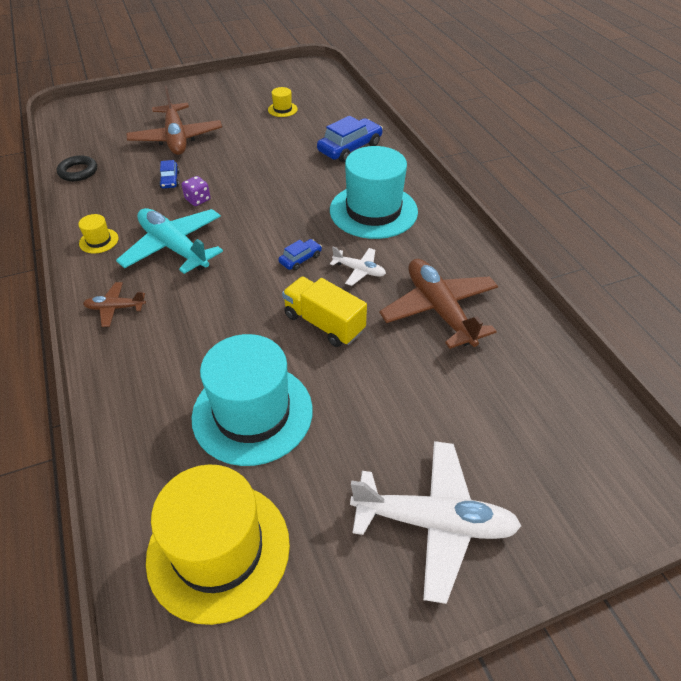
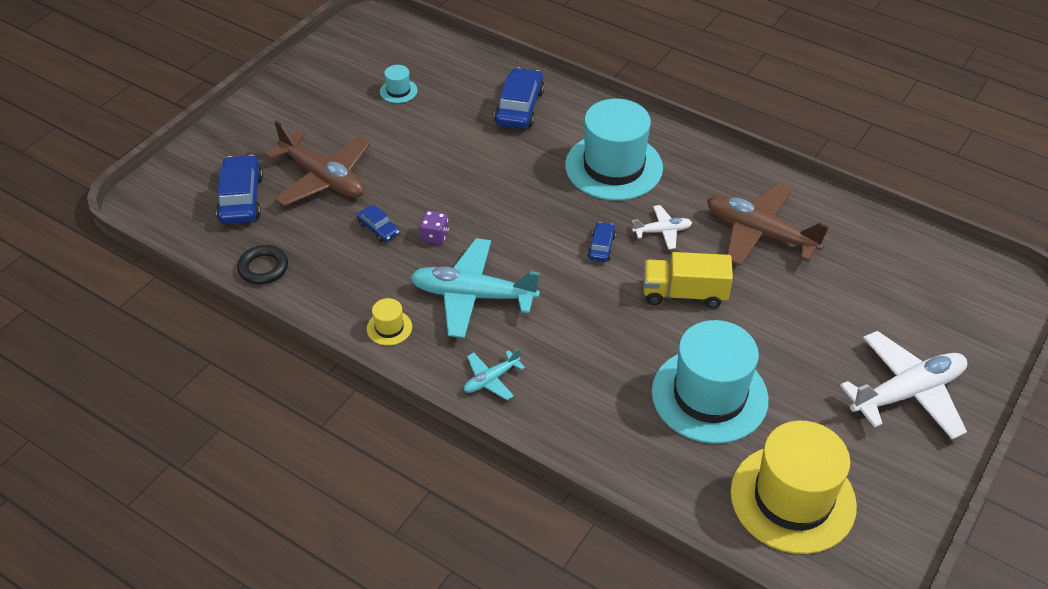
camera: 35 degrees left, 0 degrees up
(115, 308) = (491, 379): brown plane -> turquoise plane
(118, 130) = (241, 199): none -> blue car
(282, 109) = (398, 91): yellow hat -> turquoise hat

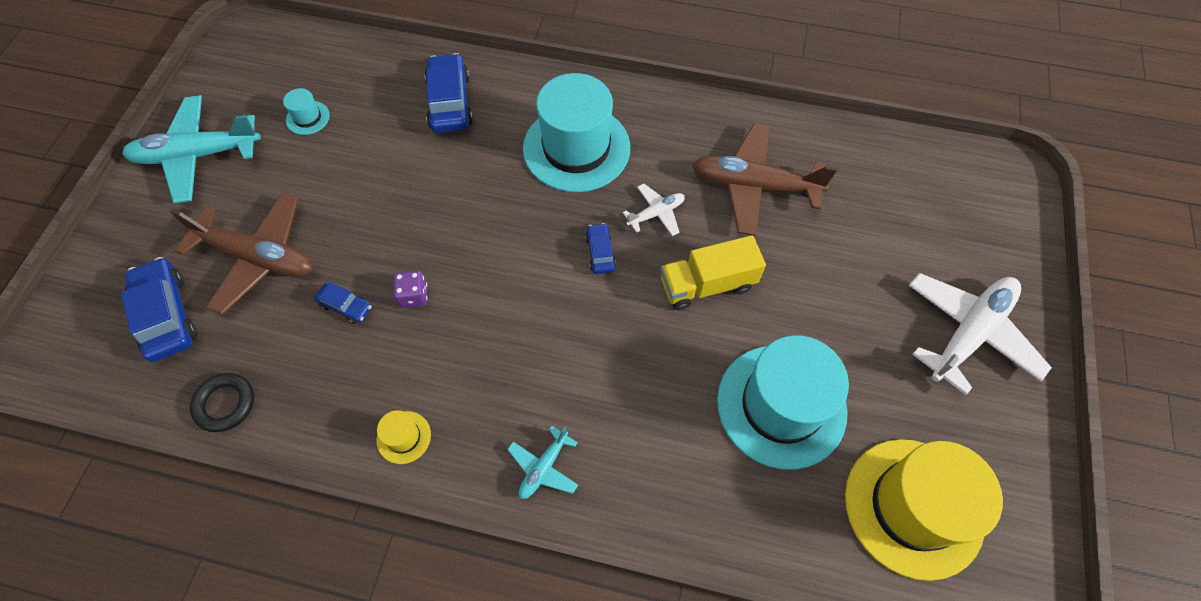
camera: 20 degrees left, 15 degrees up
(473, 295) = (484, 361): turquoise plane -> turquoise plane (198, 155)

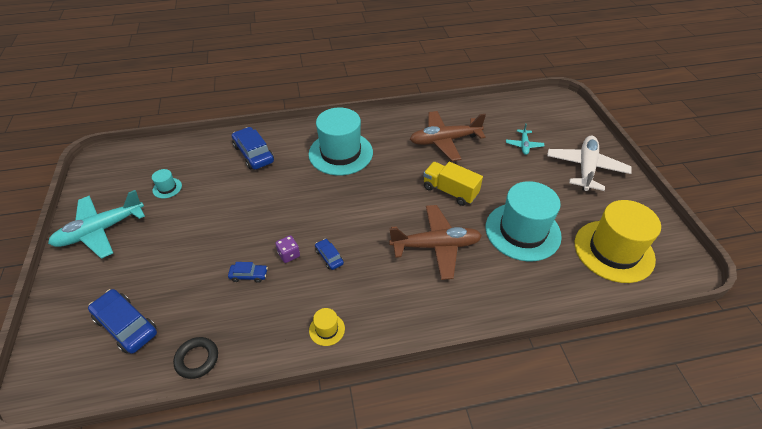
camera: 25 degrees left, 15 degrees down
(257, 257) = (174, 271): brown plane -> brown plane (436, 246)
(543, 467) = (419, 310): turquoise plane -> turquoise plane (524, 145)
(600, 252) = (384, 196): blue car -> blue car (329, 257)
(656, 214) = (403, 169): white plane -> none
(707, 284) = (450, 191): yellow truck -> yellow truck turned 75 degrees clockwise

